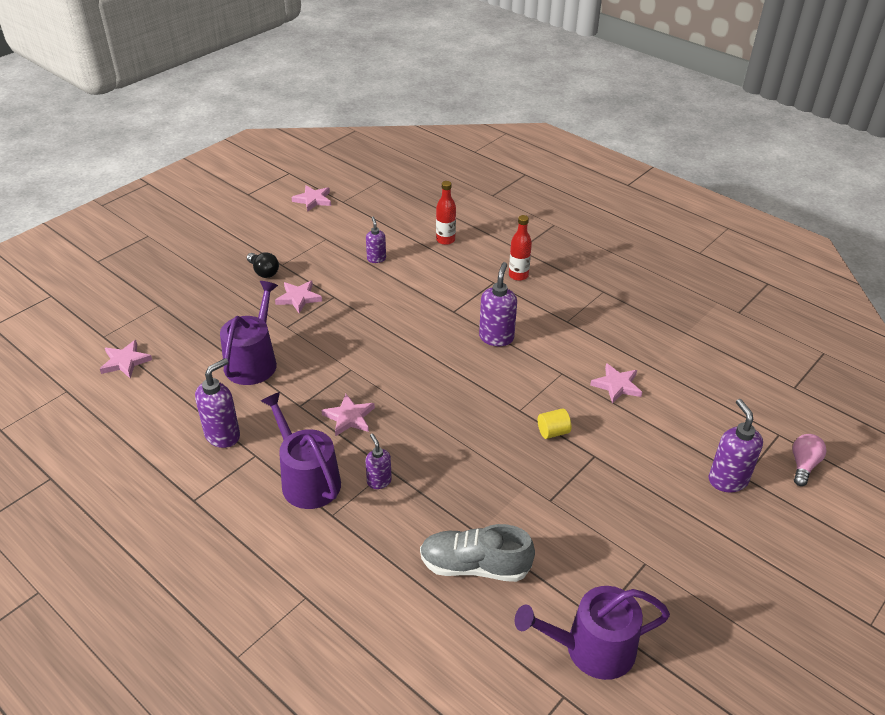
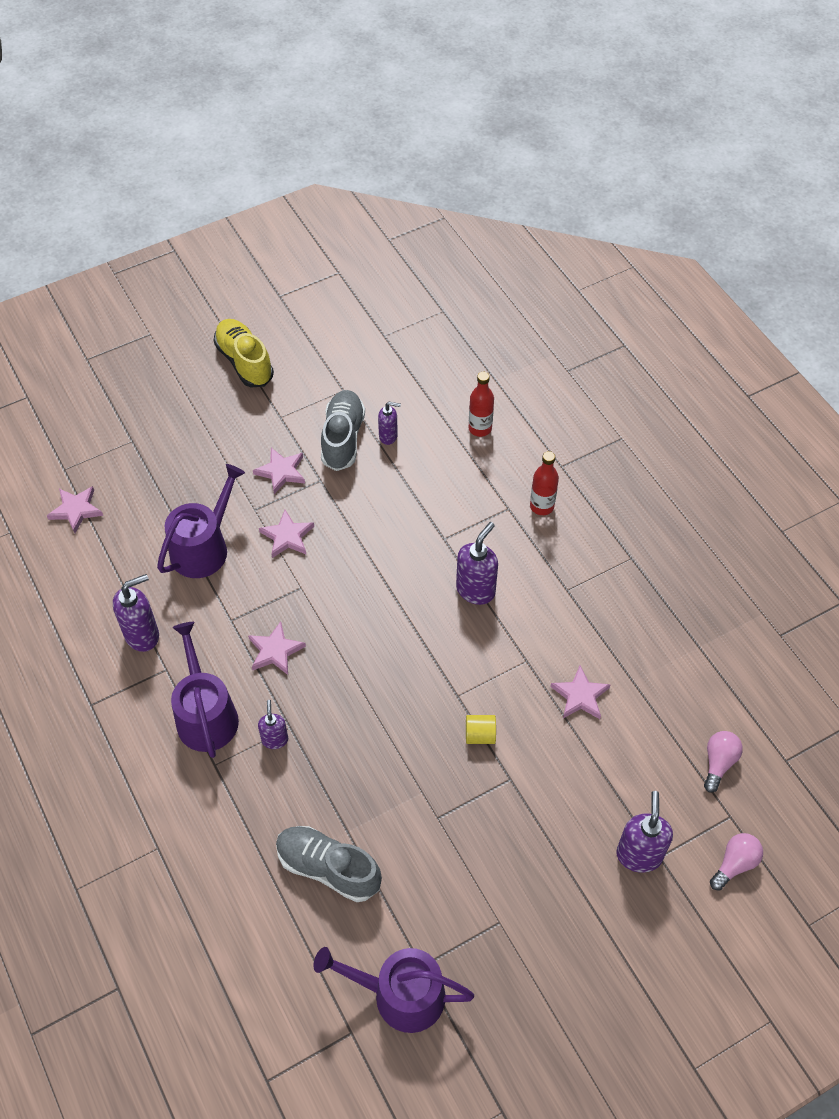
camera: 20 degrees right, 15 degrees up
(236, 237) = (244, 362): none -> yellow shoe
(263, 272) = (257, 422): black light bulb -> none
(313, 200) = (350, 324): pink star -> pink star (287, 536)
(340, 267) = (342, 438): none -> grey shoe
(376, 259) = (388, 436): purple soap dispenser -> purple soap dispenser turned 90 degrees clockwise
(747, 402) = (718, 763): none -> pink light bulb

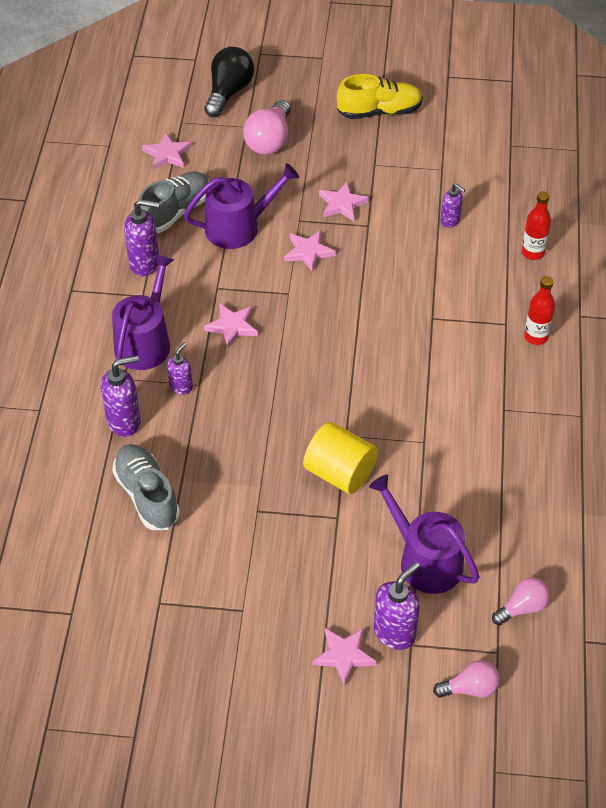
camera: 35 degrees right, 5 degrees down
(87, 414) = (228, 92): none -> black light bulb
(165, 443) = (269, 140): none -> pink light bulb
(244, 362) = (379, 111): yellow shoe -> yellow shoe turned 75 degrees clockwise
(342, 438) = (411, 204): grey shoe -> grey shoe (175, 212)
(400, 994) = (127, 611): purple watering can -> purple watering can (424, 560)
(476, 590) = (426, 368): purple soap dispenser -> purple soap dispenser (124, 422)
(480, 735) = (340, 473): yellow cylinder -> yellow cylinder, size x1.95
(580, 695) = (446, 491): pink star -> pink star (344, 655)

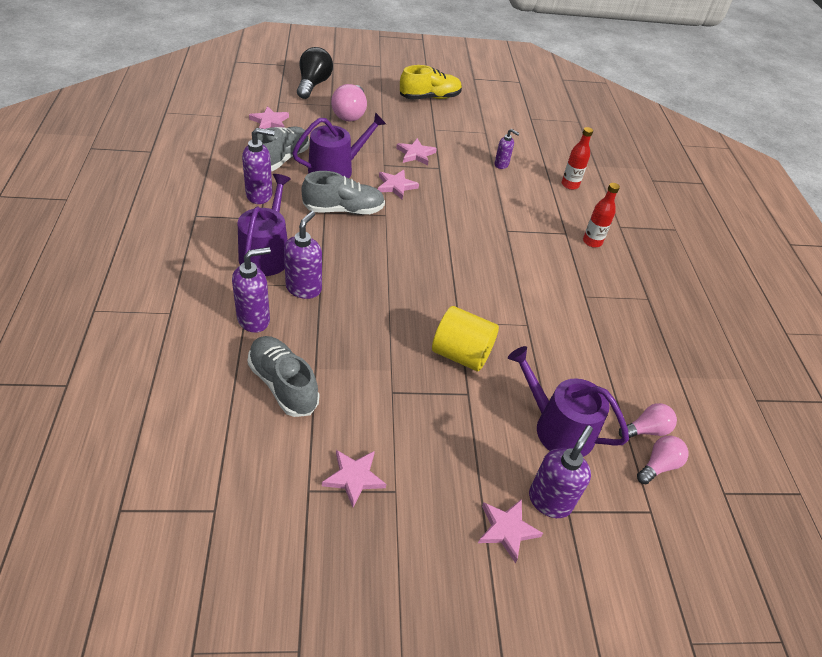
camera: 15 degrees left, 5 degrees down
(181, 386) = (304, 288): purple soap dispenser -> purple soap dispenser, size x1.65
(232, 326) = (342, 240): pink star -> pink star (354, 477)
(239, 285) = (343, 210): none -> grey shoe
(470, 688) = (638, 552): pink light bulb -> pink light bulb (646, 430)

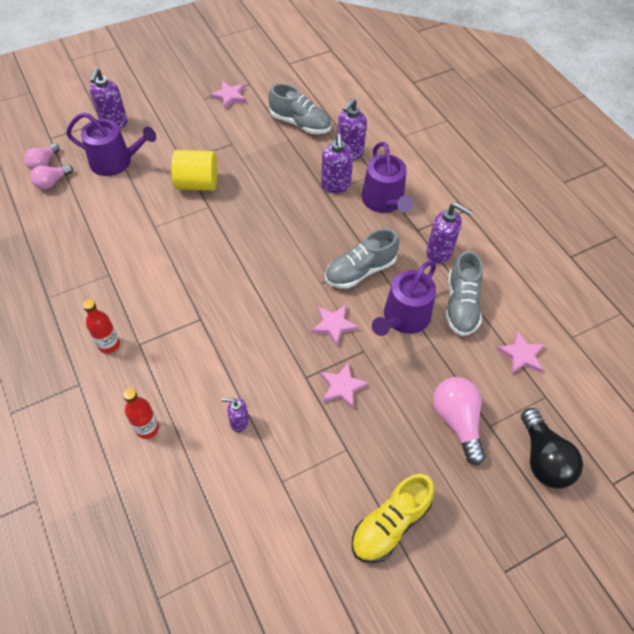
camera: 160 degrees right, 10 degrees up
(260, 195) = (439, 253): purple soap dispenser -> purple soap dispenser turned 120 degrees counterclockwise
(507, 529) = (136, 103): pink star -> none

